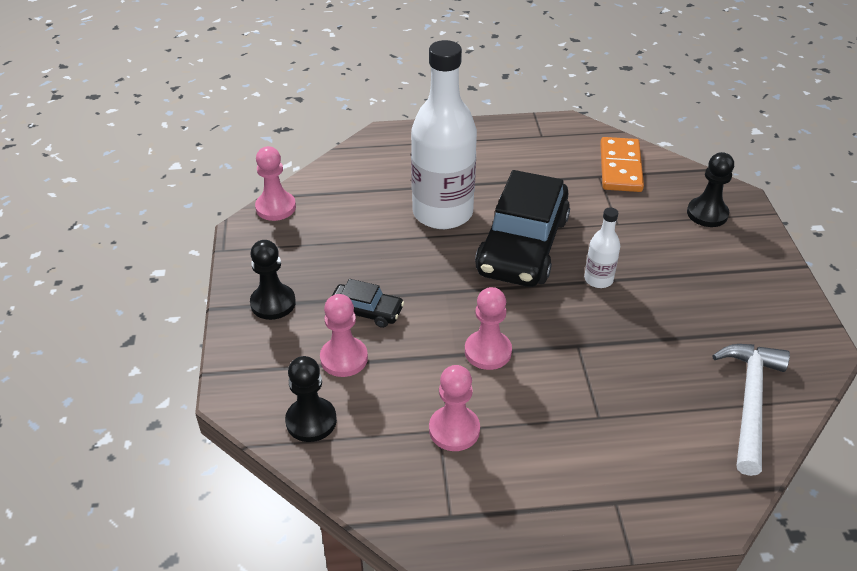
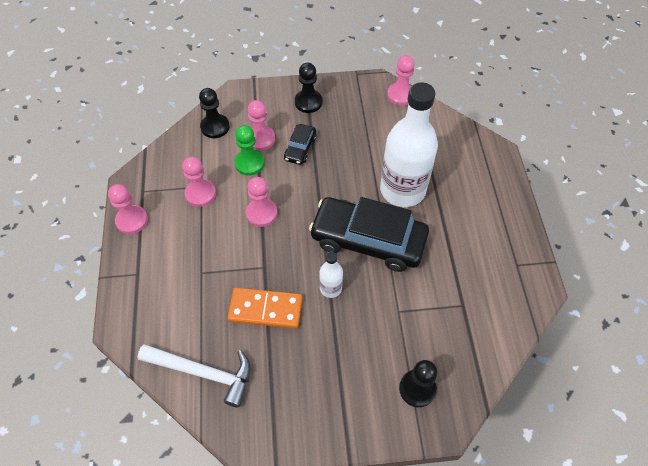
camera: 90 degrees right, 15 degrees up
(393, 370) = (249, 163): none -> green pawn
(513, 524) = (132, 220): none -> pink pawn
(620, 167) = (477, 324): orange domino -> orange domino (265, 309)

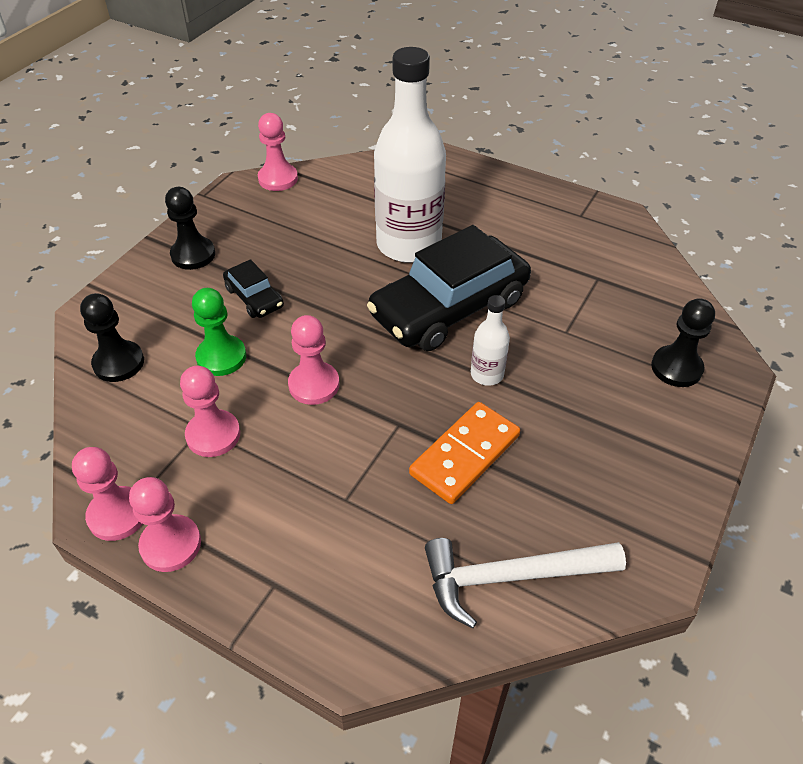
camera: 55 degrees left, 10 degrees down
(203, 373) = (510, 577): white hammer -> white hammer turned 150 degrees counterclockwise
(260, 139) = (195, 327): pink pawn -> pink pawn (117, 515)

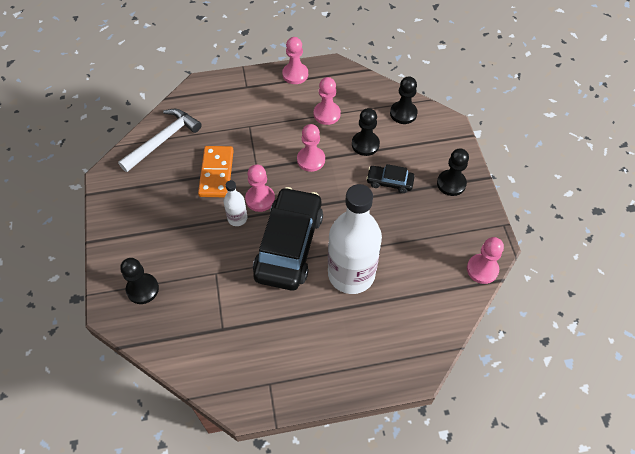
camera: 140 degrees right, 10 degrees up
(117, 515) = (325, 70): pink pawn -> pink pawn (260, 199)
(221, 357) = (365, 144): green pawn -> black pawn

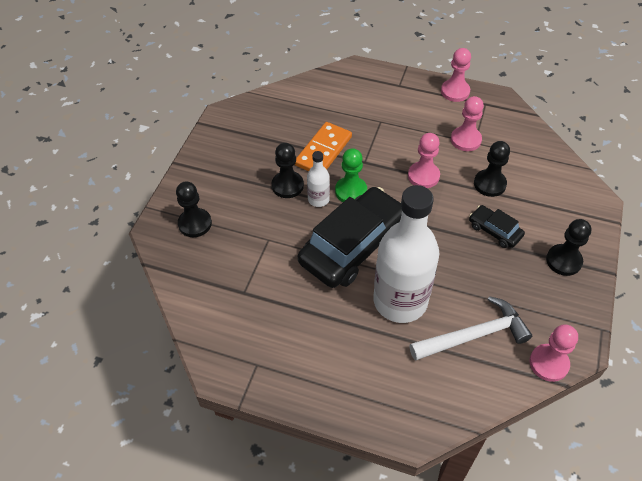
camera: 30 degrees right, 5 degrees down
(163, 140) = (292, 103): white hammer -> white hammer (474, 335)
(260, 199) = (351, 191): pink pawn -> green pawn
(403, 113) = (549, 170): black pawn -> black pawn (287, 185)

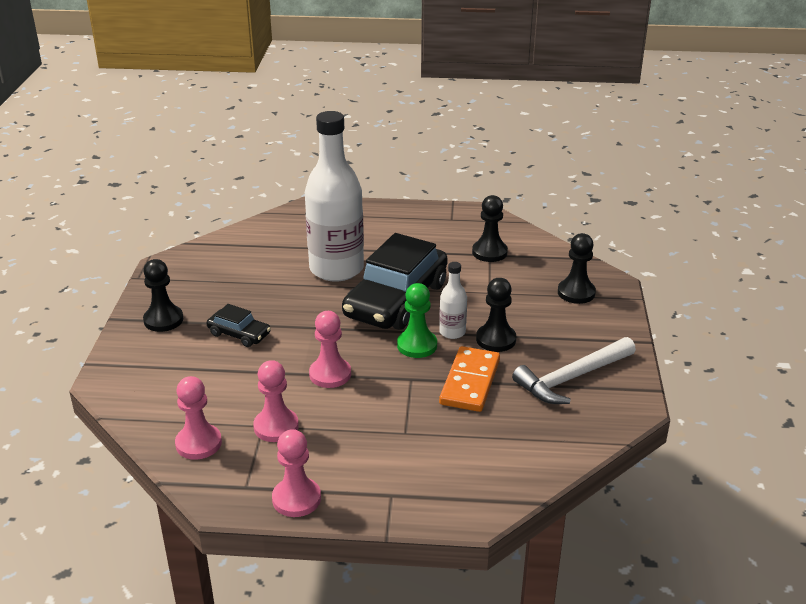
camera: 165 degrees right, 20 degrees down
(474, 335) = (262, 258): white hammer -> white hammer (571, 378)
(489, 184) = (243, 378): black pawn -> black pawn (489, 252)
(548, 363) = (195, 251): pink pawn -> pink pawn (198, 443)

